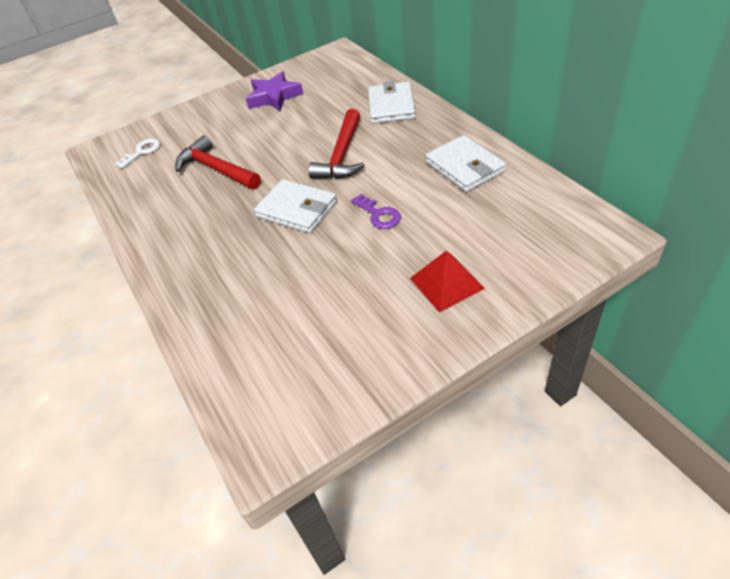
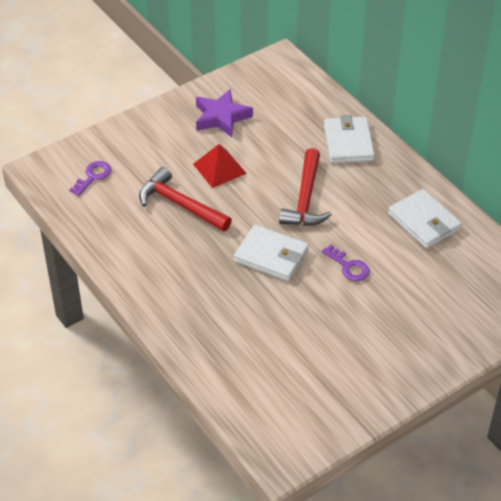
camera: 10 degrees left, 0 degrees up
(142, 152) = (93, 176): white key -> purple key
(446, 283) = (412, 334): red pyramid -> red pyramid (219, 168)

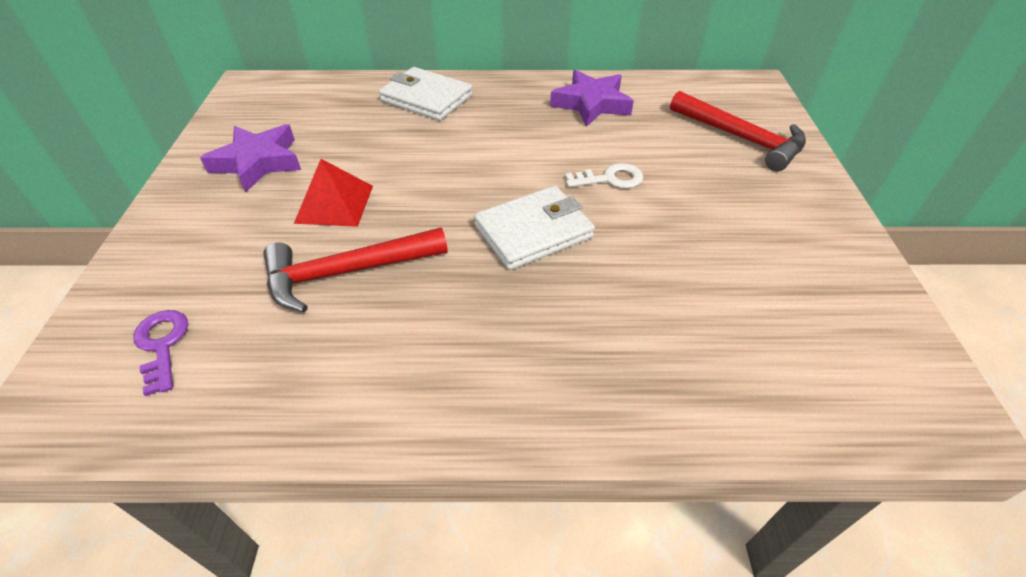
camera: 55 degrees left, 0 degrees up
(305, 199) = (470, 161): red hammer -> red hammer (741, 138)
(349, 266) = (610, 179): purple key -> white key
(424, 222) = (591, 104): white wallet -> purple star

